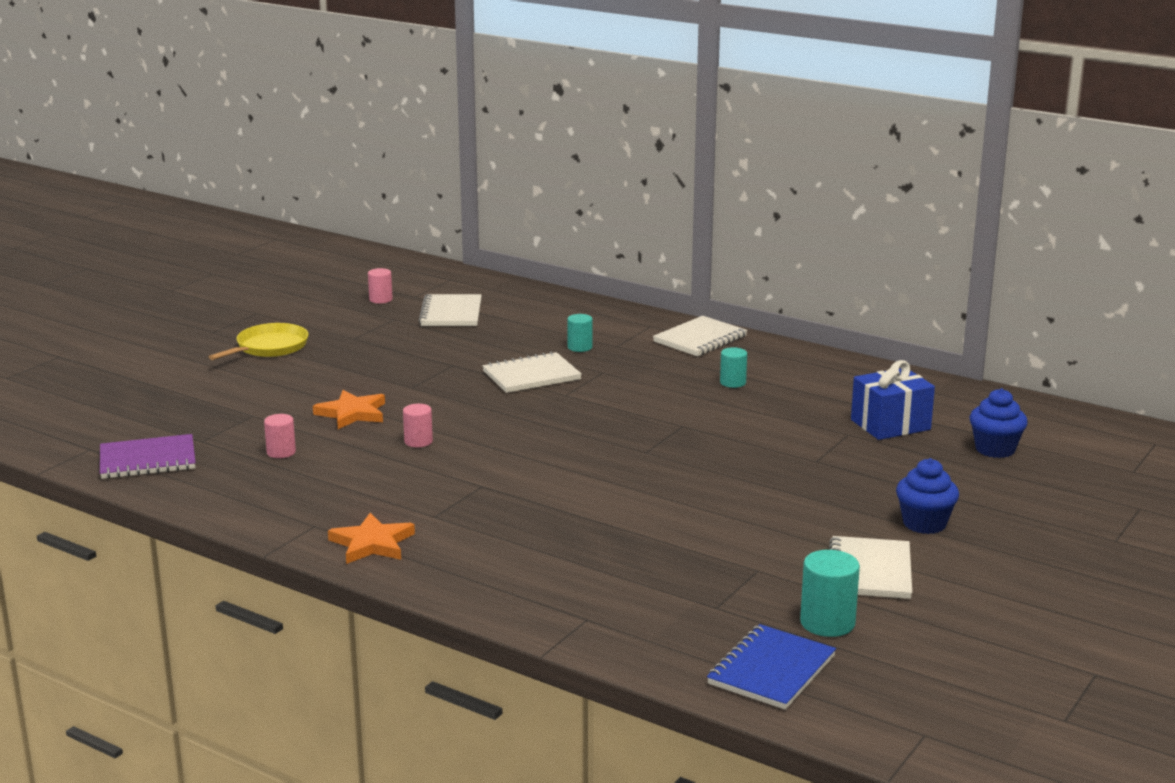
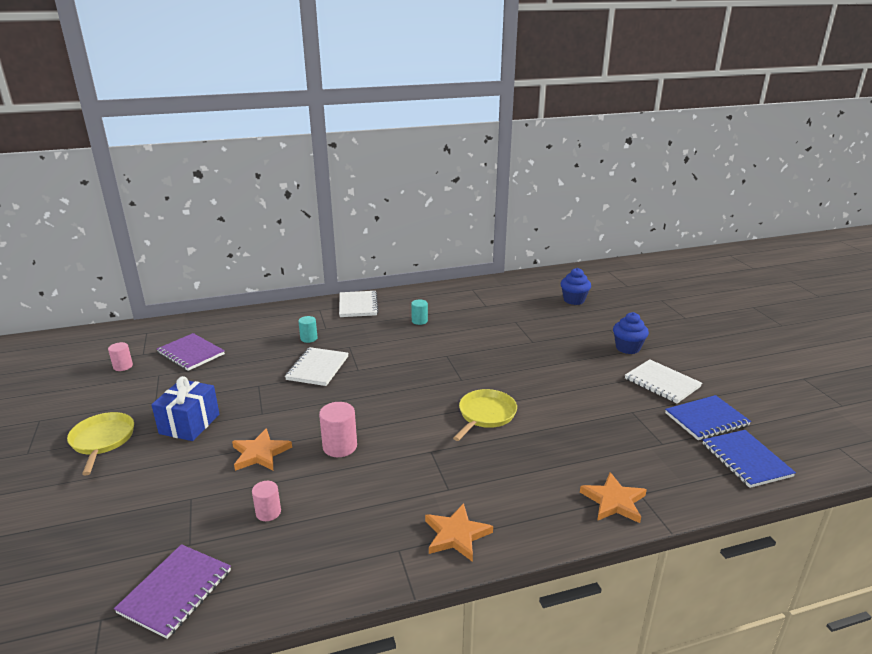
camera: 50 degrees left, 5 degrees up
(418, 441) = (340, 446): pink cylinder -> pink cylinder, size x1.57
(451, 313) = (191, 353): white notebook -> purple notebook
(549, 607) = (614, 501): none -> orange star
(596, 489) = (485, 415): none -> yellow pan
(827, 623) = (706, 419): turquoise cylinder -> blue notebook
(890, 425) = (519, 308): blue gift -> blue gift (189, 424)

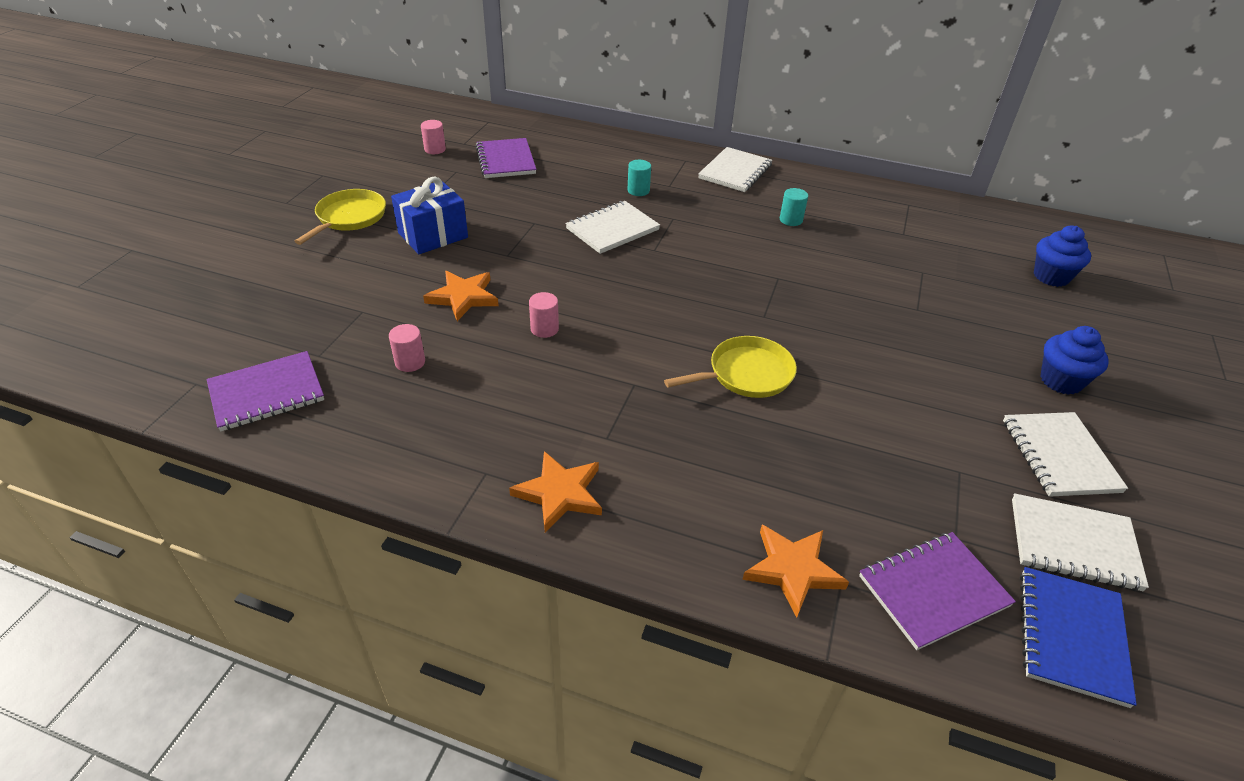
camera: 35 degrees right, 15 degrees up
(340, 446) = (544, 329): pink cylinder -> pink cylinder, size x0.64
(679, 473) = (933, 591): none -> purple notebook
(706, 419) = (1073, 544): blue notebook -> white notebook

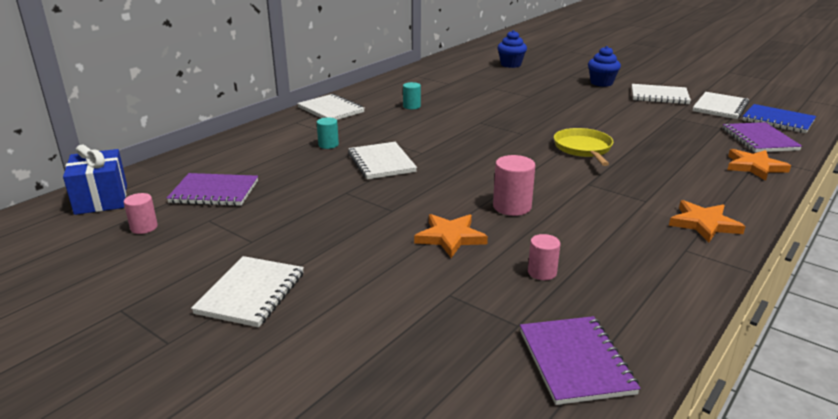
camera: 70 degrees left, 15 degrees down
(349, 217) = (251, 293): yellow pan -> white notebook
(433, 235) = (331, 244): blue gift -> blue gift (101, 199)
(544, 329) = (512, 207): pink cylinder -> pink cylinder, size x1.57

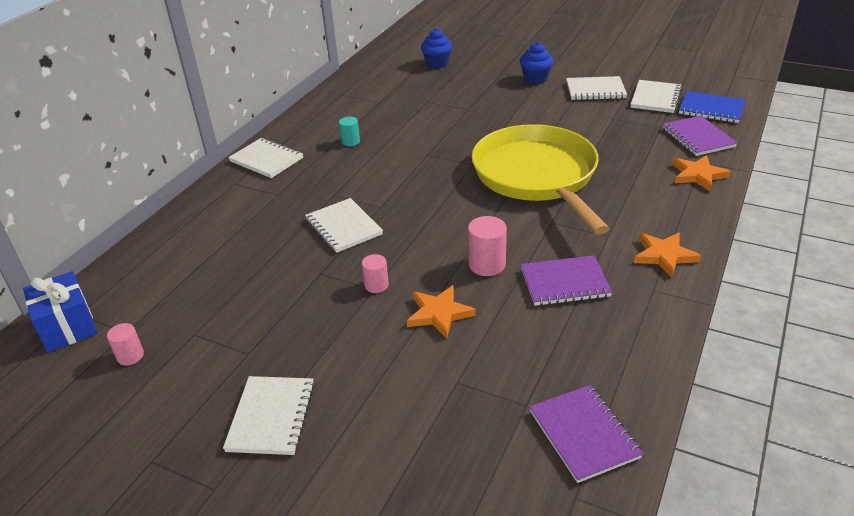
camera: 10 degrees left, 10 degrees up
(214, 192) = (185, 296): purple notebook -> purple notebook (565, 283)
(328, 145) = (281, 211): turquoise cylinder -> none
(542, 272) = (533, 340): pink cylinder -> pink cylinder (376, 285)
(583, 149) = (537, 176): yellow pan -> yellow pan, size x2.15

